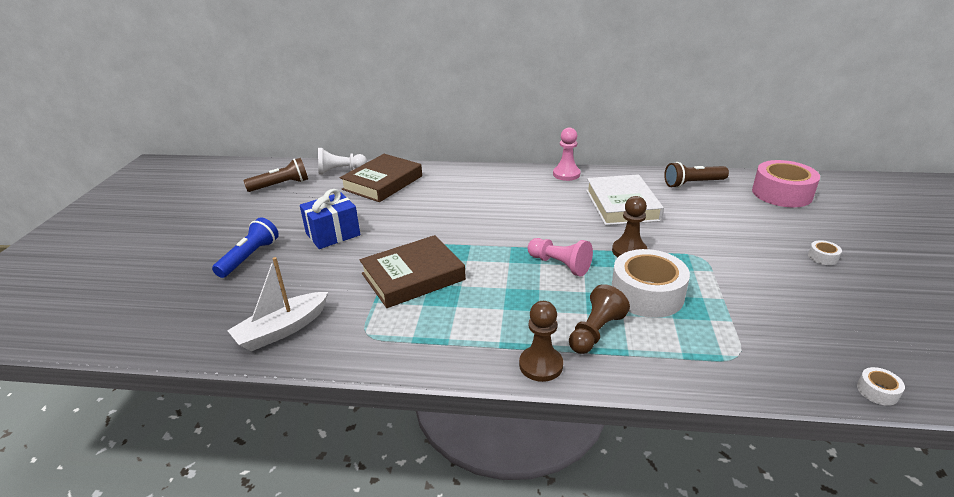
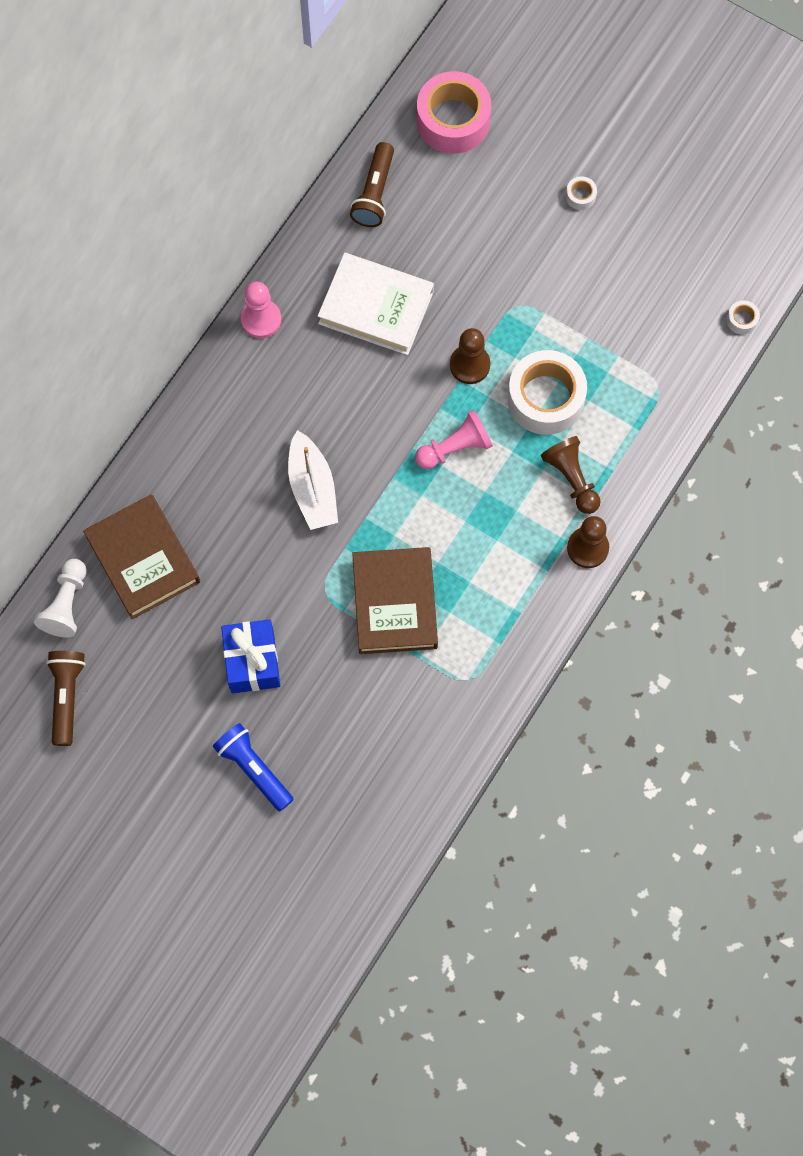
camera: 65 degrees left, 40 degrees up
(282, 330) = (418, 757): white boat -> white boat (312, 488)

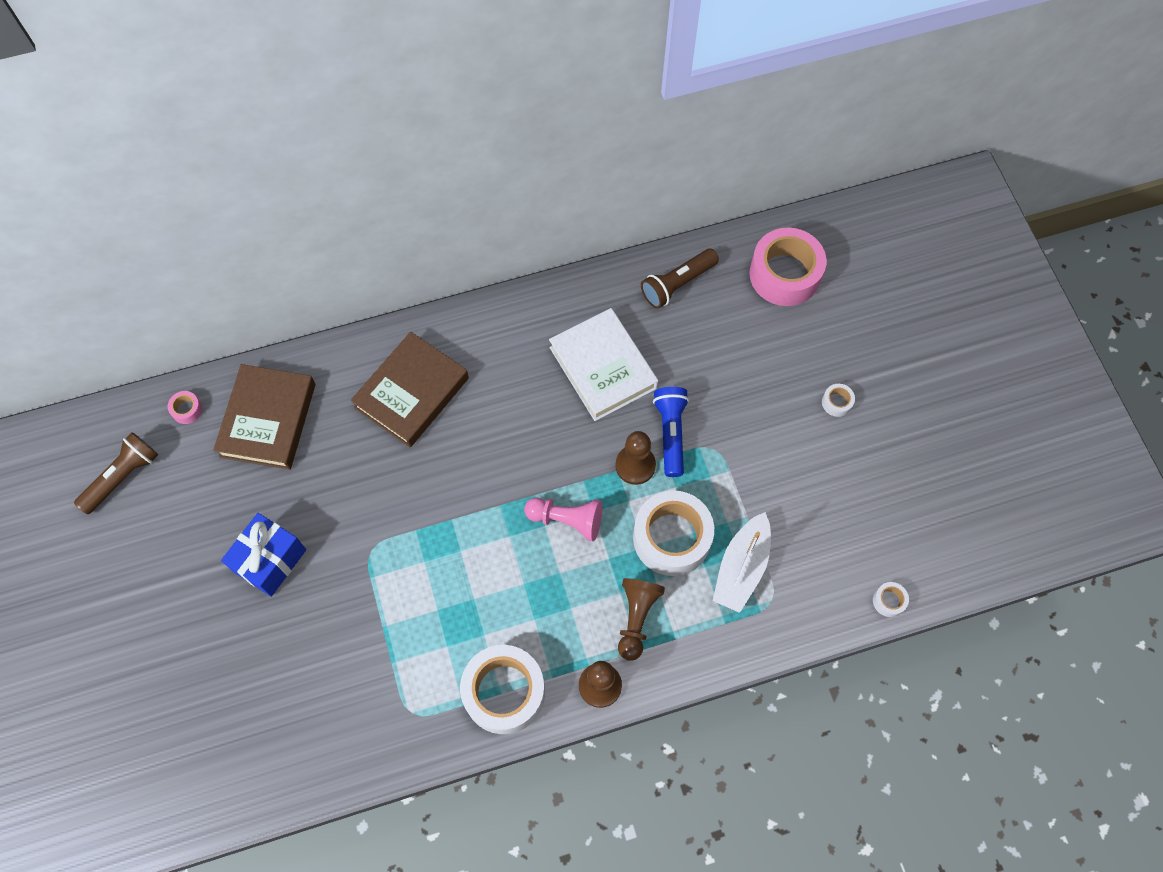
camera: 40 degrees right, 5 degrees down
(66, 604) = (187, 410): white pawn -> pink tape
(254, 769) = (194, 644): blue flashlight -> blue flashlight (671, 433)
(261, 319) = (511, 313): pink pawn -> none
(312, 488) = (434, 465): white boat -> white boat (741, 568)
(395, 603) = (413, 604): brown book -> brown book (412, 393)
(522, 610) = (504, 692): none -> white tape

